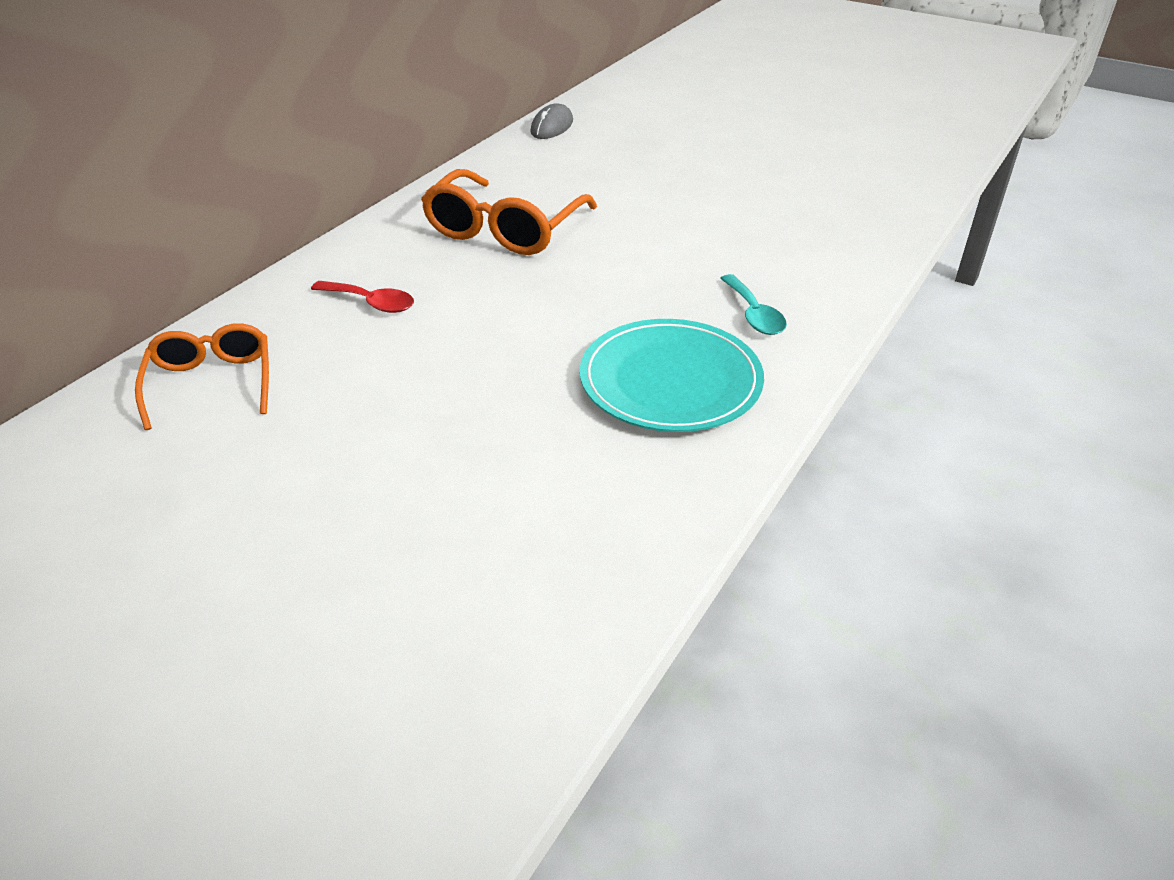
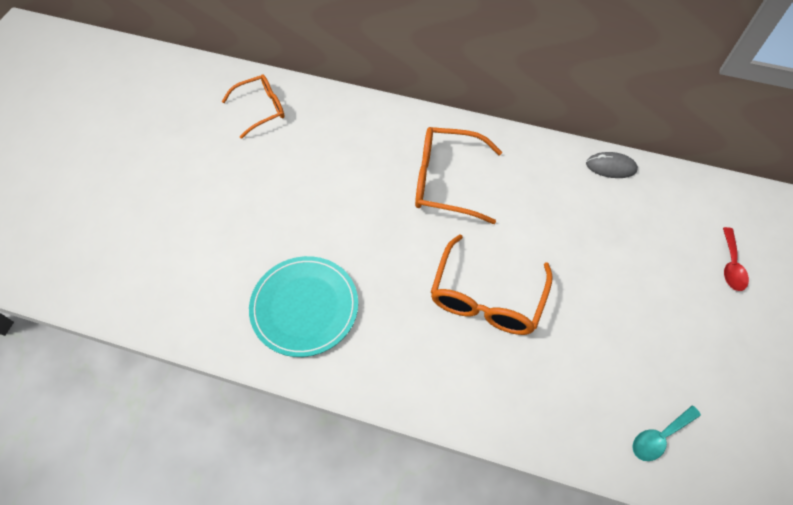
camera: 75 degrees right, 20 degrees up
(371, 303) = (345, 144): red spoon -> red spoon (731, 265)
(705, 232) = (486, 298): none -> orange glasses
(754, 314) = (387, 344): turquoise spoon -> turquoise spoon (659, 437)

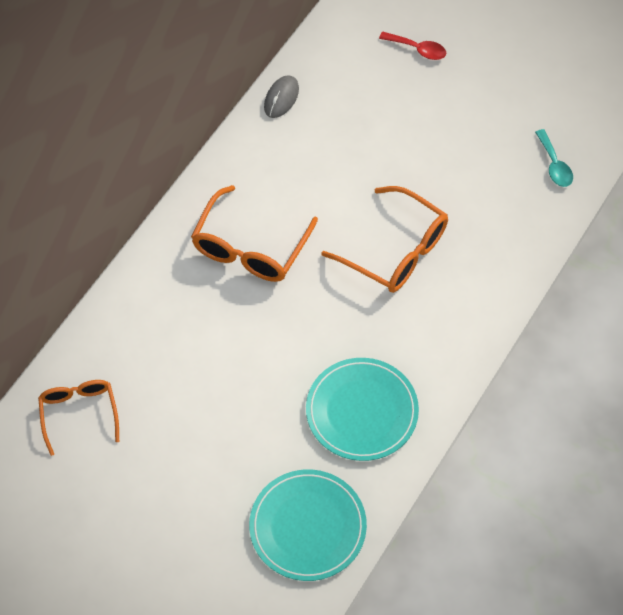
camera: 75 degrees left, 0 degrees up
(181, 289) = (307, 527): none -> turquoise plate

